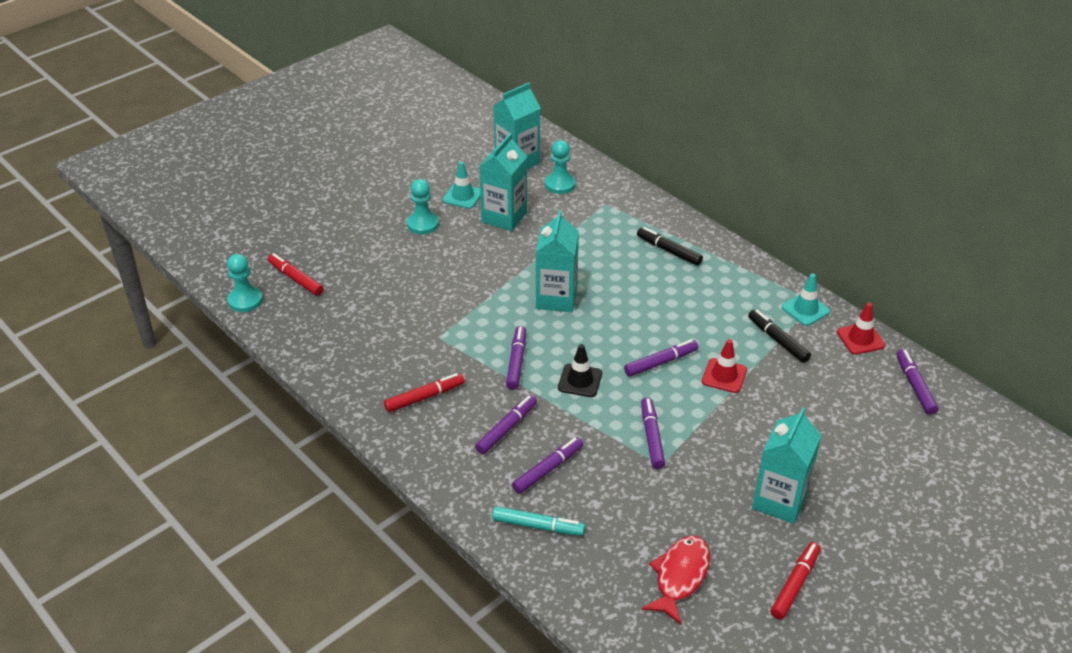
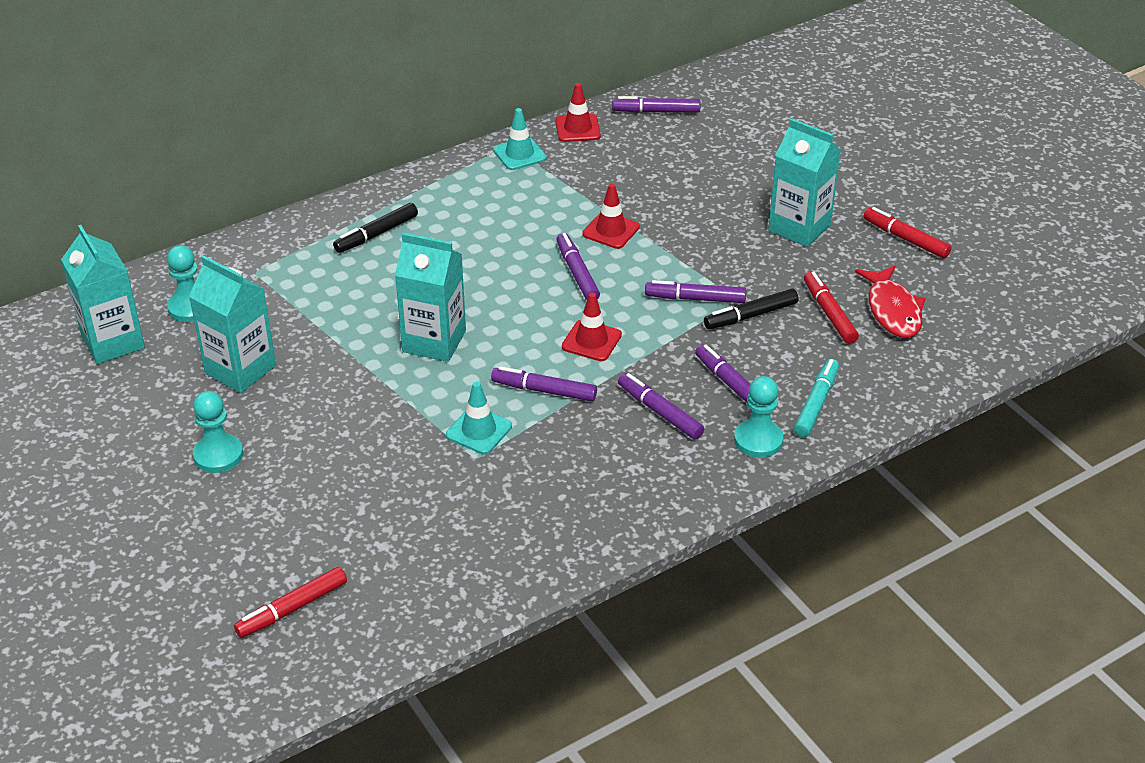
camera: 80 degrees left, 0 degrees up
(245, 300) = (323, 673): turquoise pawn -> turquoise pawn (758, 440)
(424, 397) = (588, 481): red marker -> red marker (829, 313)
(463, 196) = (169, 406): turquoise traffic cone -> turquoise traffic cone (479, 431)
(580, 381) = (591, 341): black traffic cone -> red traffic cone
(680, 577) = (892, 310): red fish -> red fish turned 135 degrees counterclockwise
(777, 340) = (564, 183): black marker -> black marker (750, 316)

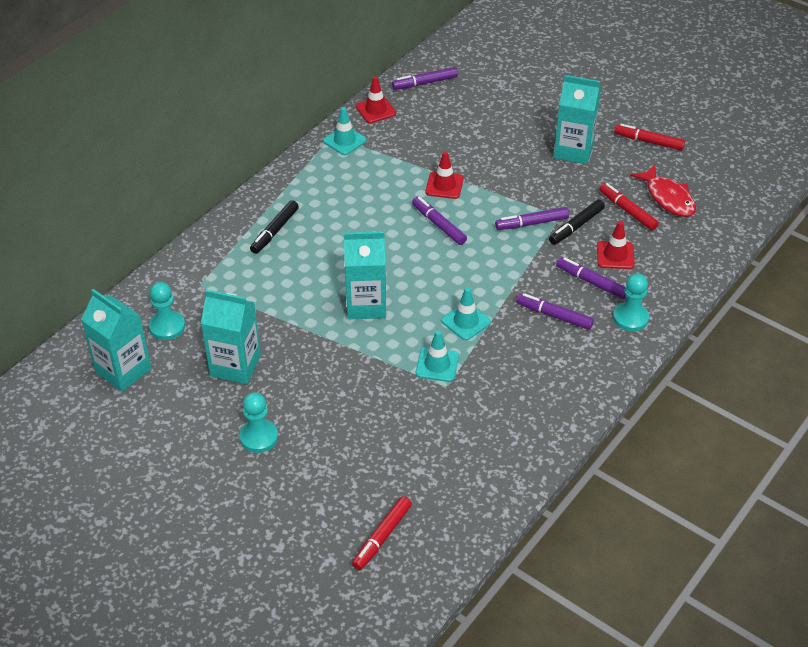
camera: 20 degrees left, 5 degrees up
(544, 391) = (466, 321): purple marker -> turquoise traffic cone
(591, 341) = (478, 274): red traffic cone -> red traffic cone (615, 255)
(816, 403) = (654, 280): turquoise marker -> none

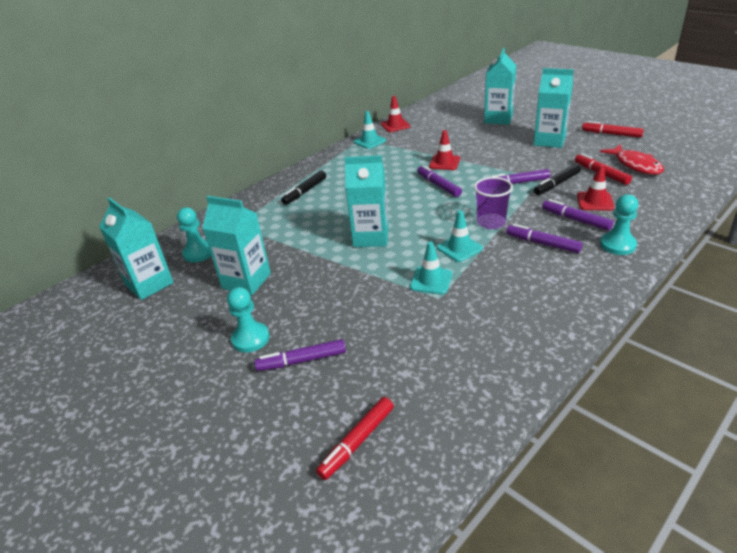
camera: 10 degrees right, 10 degrees down
(425, 83) = (433, 111): purple marker -> purple marker (302, 360)
(500, 285) = (491, 222): none -> purple cup
(511, 104) = (498, 119): none -> turquoise carton

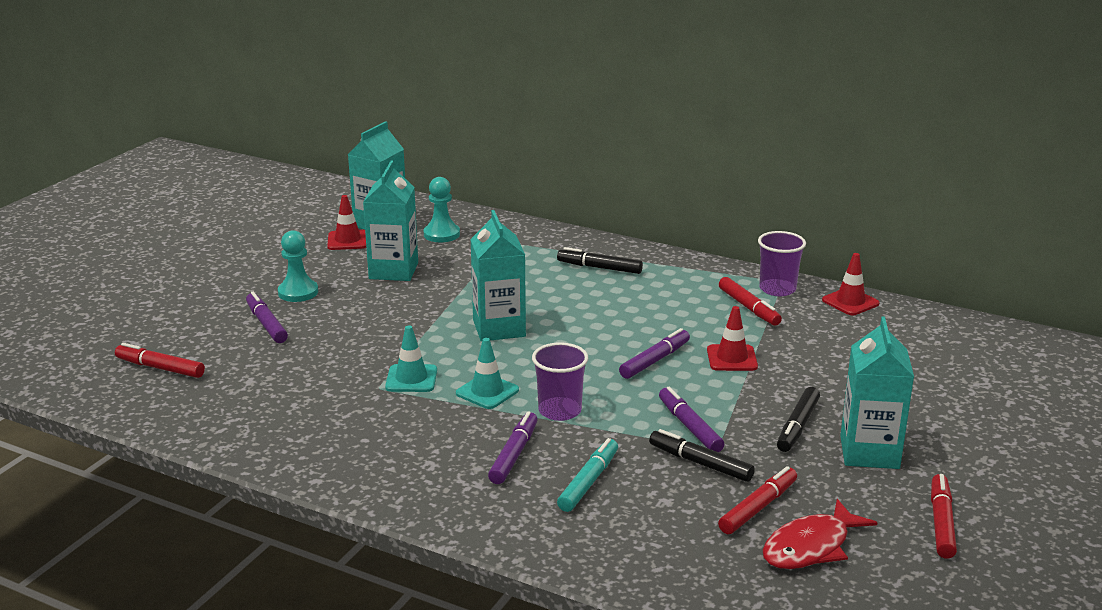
camera: 70 degrees right, 10 degrees down
(369, 141) = (777, 289): turquoise traffic cone -> purple cup
(387, 151) = (749, 308): none -> red marker
(498, 119) = (939, 395): turquoise carton -> none
(522, 154) = (797, 426): none -> black marker
(575, 220) = (588, 482): purple marker -> turquoise marker
(595, 201) = (653, 500): red traffic cone -> red traffic cone (348, 240)
(617, 245) = (525, 519): turquoise pawn -> none

